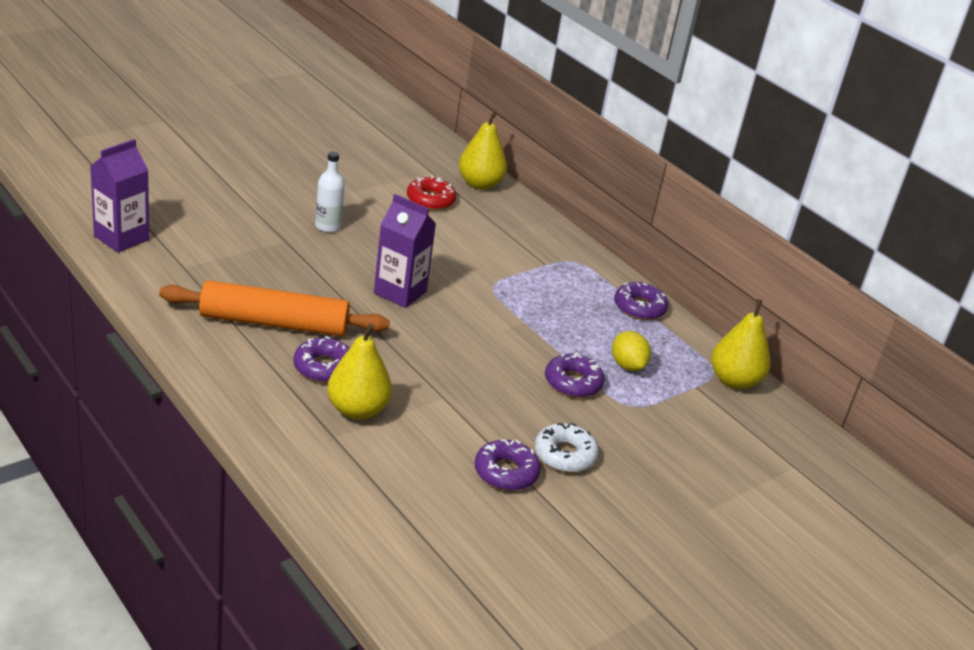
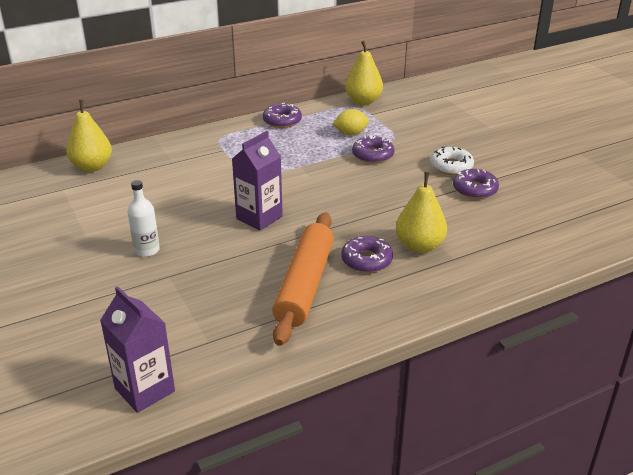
camera: 75 degrees left, 0 degrees up
(430, 200) = (113, 193): red donut -> none

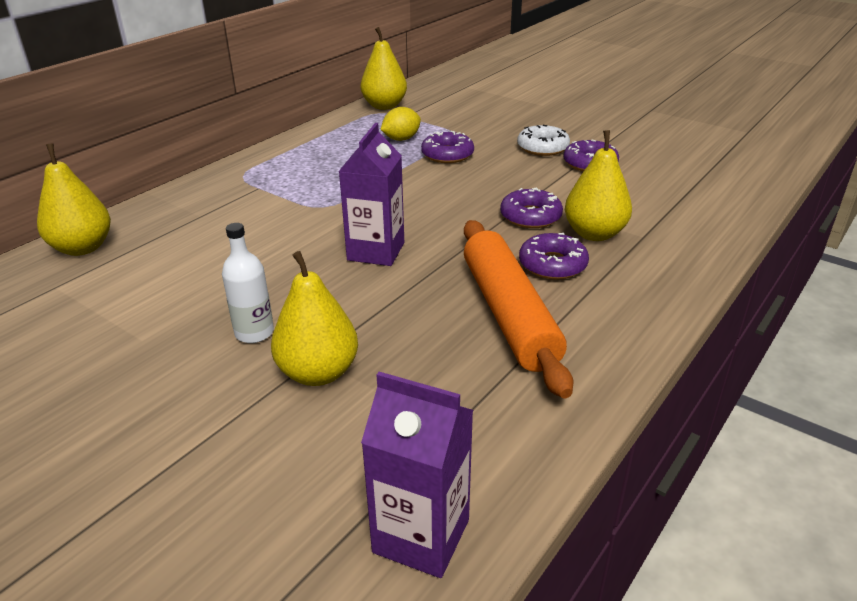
camera: 25 degrees left, 0 degrees up
(163, 285) = (318, 373): none -> yellow pear
(282, 121) = (307, 142): purple donut -> purple donut (530, 216)

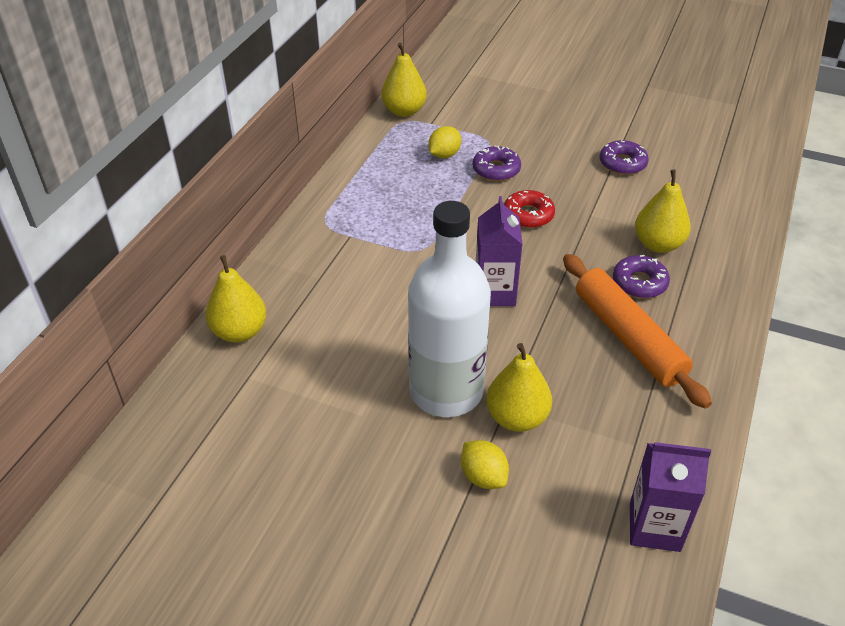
camera: 15 degrees left, 10 degrees up
(232, 428) = (483, 477): none -> yellow lemon
(254, 333) = (446, 391): white bottle -> white bottle, size x2.35
(458, 192) = (528, 215): none -> red donut
(530, 216) = (600, 233): purple donut -> none
(542, 147) = (574, 148): white donut -> none

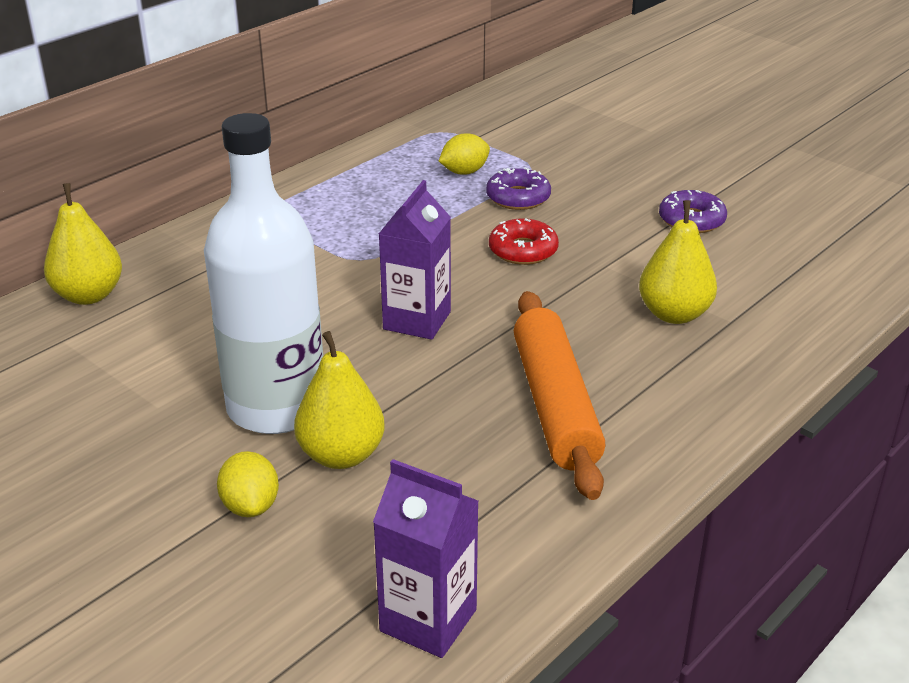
camera: 20 degrees right, 10 degrees down
(404, 111) = (449, 122): yellow pear -> none
(639, 283) = (616, 349): purple donut -> none

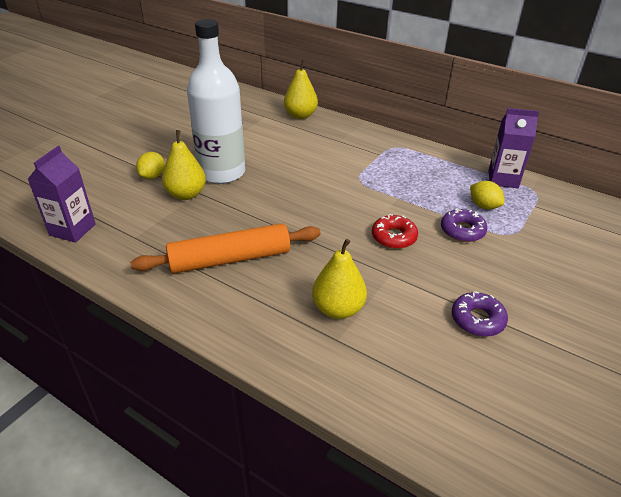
camera: 80 degrees right, 5 degrees up
(250, 506) = (153, 176): yellow lemon -> yellow lemon turned 45 degrees counterclockwise
(417, 320) = (303, 204): purple carton -> purple carton (503, 179)

